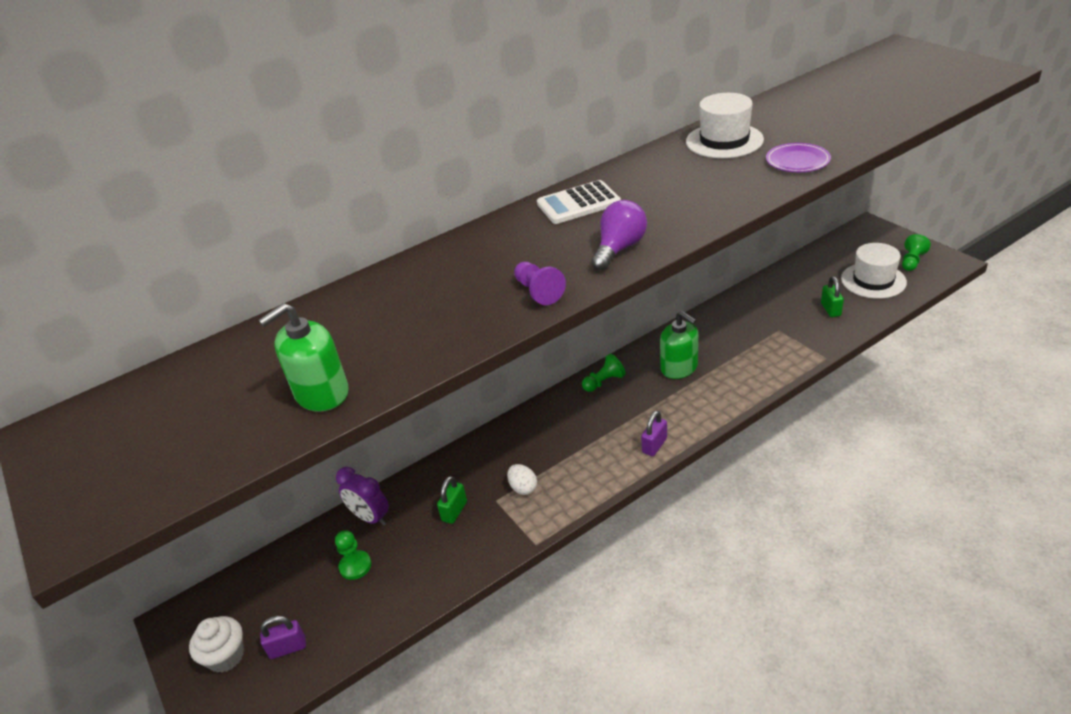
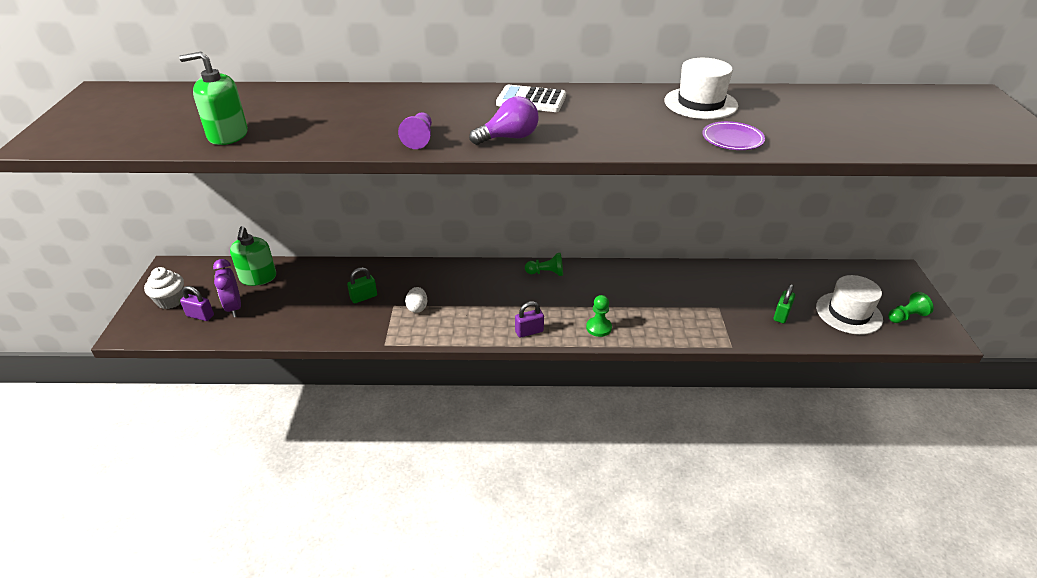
camera: 30 degrees right, 0 degrees up
(355, 566) = (279, 294): green pawn -> green pawn (598, 328)
(370, 517) = (317, 273): purple clock -> purple clock (234, 307)
(679, 367) = (609, 292): green soap dispenser -> green soap dispenser (258, 277)

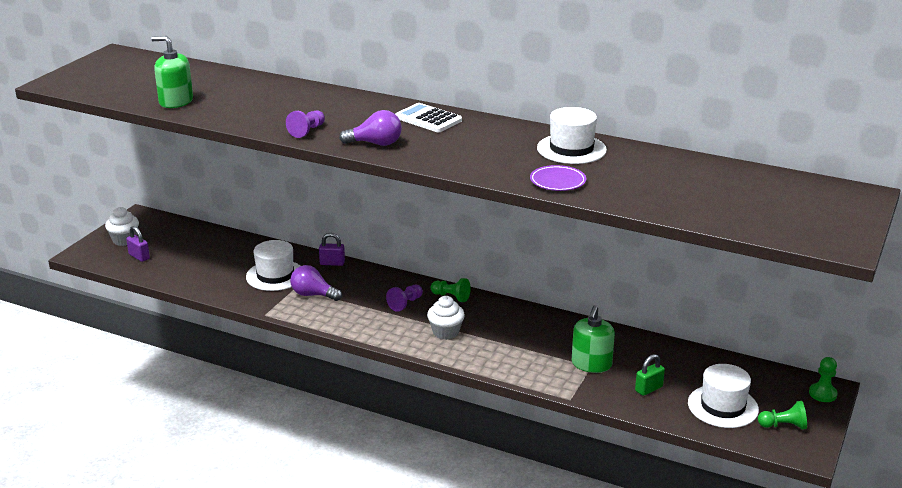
camera: 25 degrees right, 10 degrees down
(234, 307) = (168, 257): purple clock -> none
(258, 277) = (202, 239): green soap dispenser -> green soap dispenser (591, 364)
(364, 297) = (275, 275): green padlock -> white hat
(417, 308) = (313, 295): white egg -> purple light bulb
(511, 292) = (405, 304): none -> purple pawn
(529, 331) = (393, 337): purple padlock -> purple padlock (332, 263)
(571, 311) = (446, 332): none -> white cupcake
(598, 328) = (458, 351): green pawn -> green pawn (822, 394)

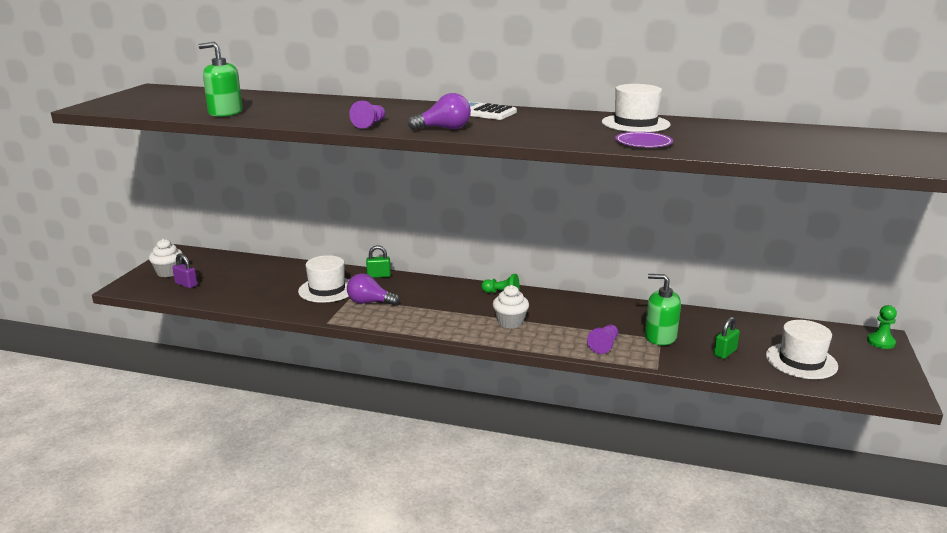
camera: 10 degrees left, 5 degrees down
(332, 263) = (379, 276): purple padlock -> green padlock
(405, 304) = (461, 302): purple pawn -> purple pawn (604, 345)
(591, 364) = (660, 337): green soap dispenser -> green soap dispenser turned 105 degrees clockwise
(783, 426) = (866, 372): green pawn -> none

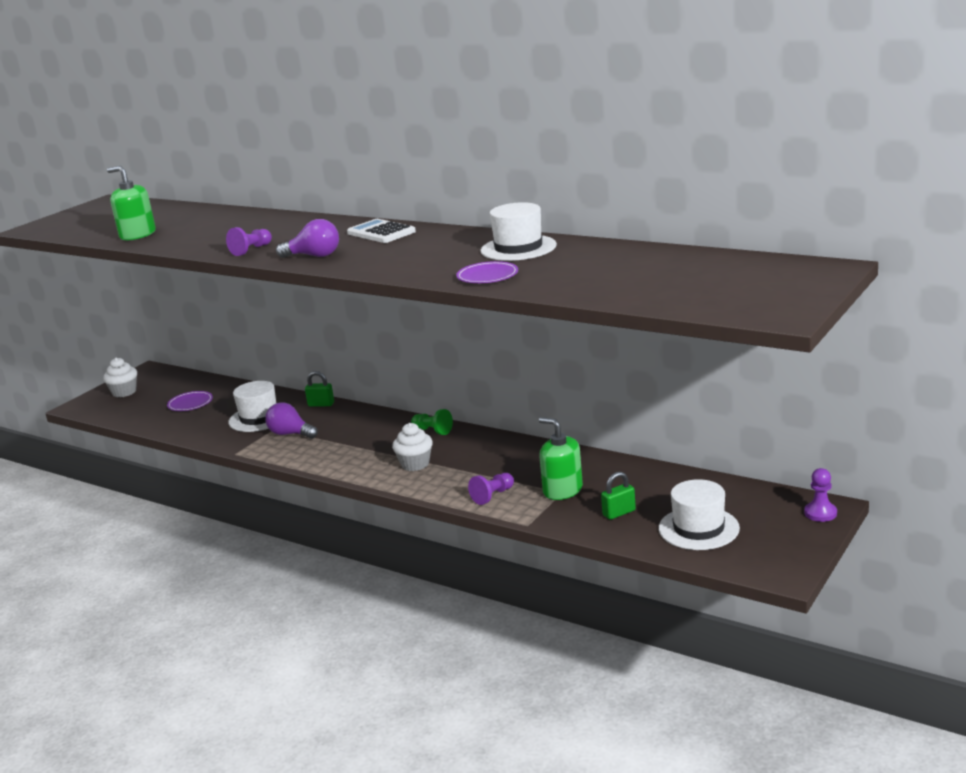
camera: 20 degrees right, 0 degrees up
(186, 284) = (132, 406): purple padlock -> none
(246, 280) = (190, 403): none -> purple plate
(880, 342) = (820, 513): green pawn -> purple pawn

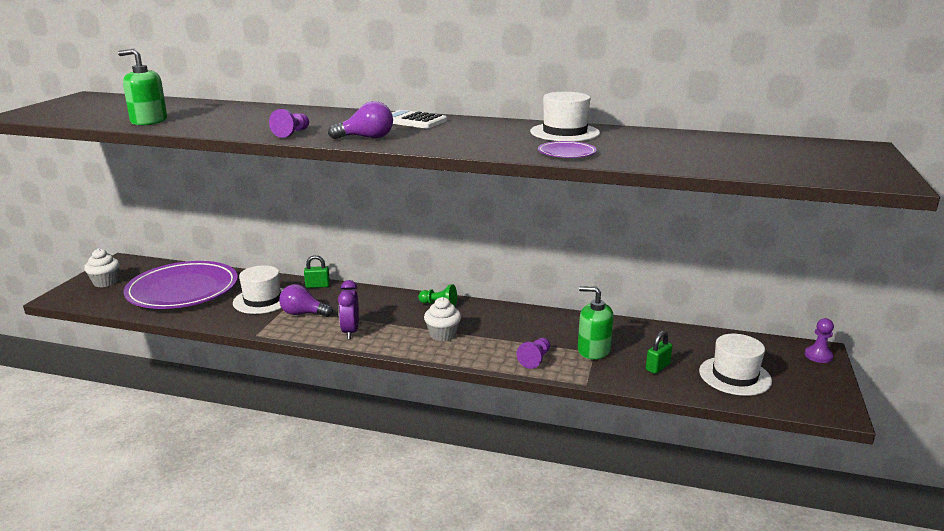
camera: 20 degrees left, 0 degrees up
(190, 403) = (183, 290): purple plate -> purple plate, size x2.49
(325, 455) = (350, 332): none -> purple clock

